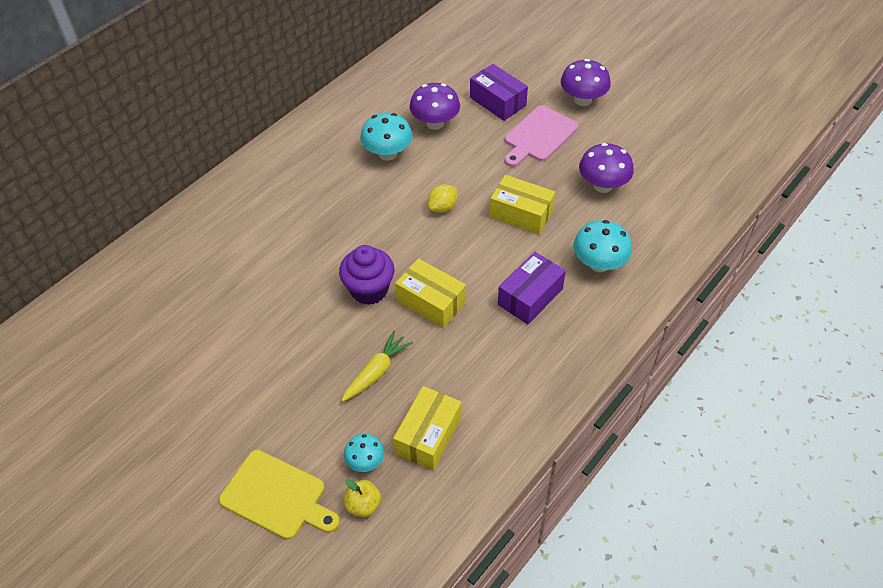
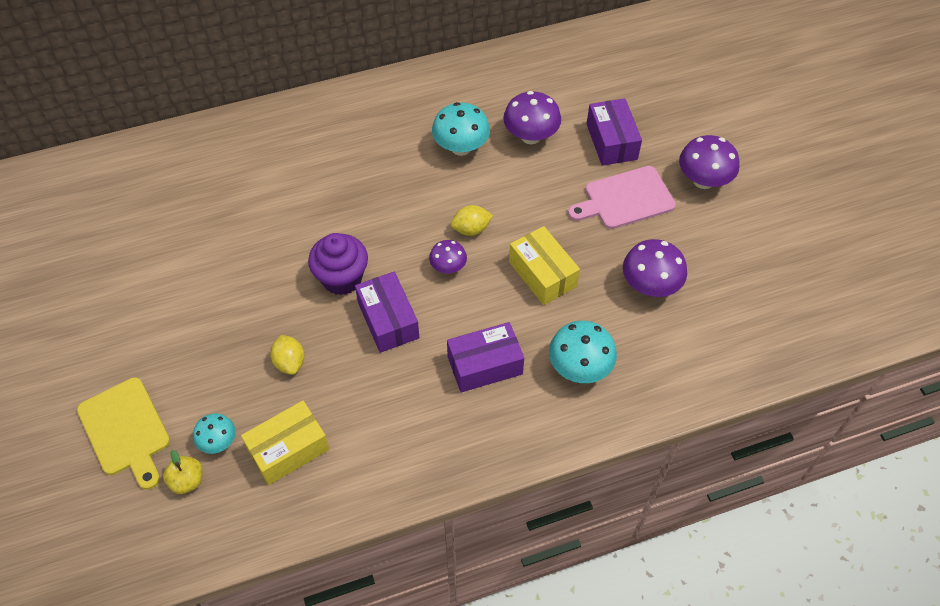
camera: 30 degrees right, 5 degrees up
(376, 372) = (290, 362): yellow carrot -> yellow lemon
(431, 302) = (388, 320): yellow box -> purple box
(447, 242) = (448, 267): none -> purple mushroom

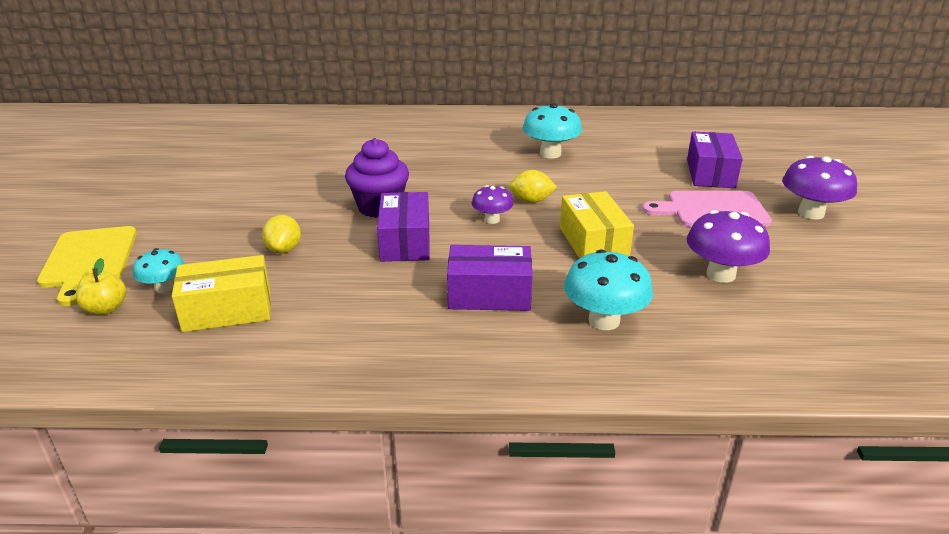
camera: 20 degrees right, 25 degrees down
(530, 136) = (624, 158): purple mushroom -> none

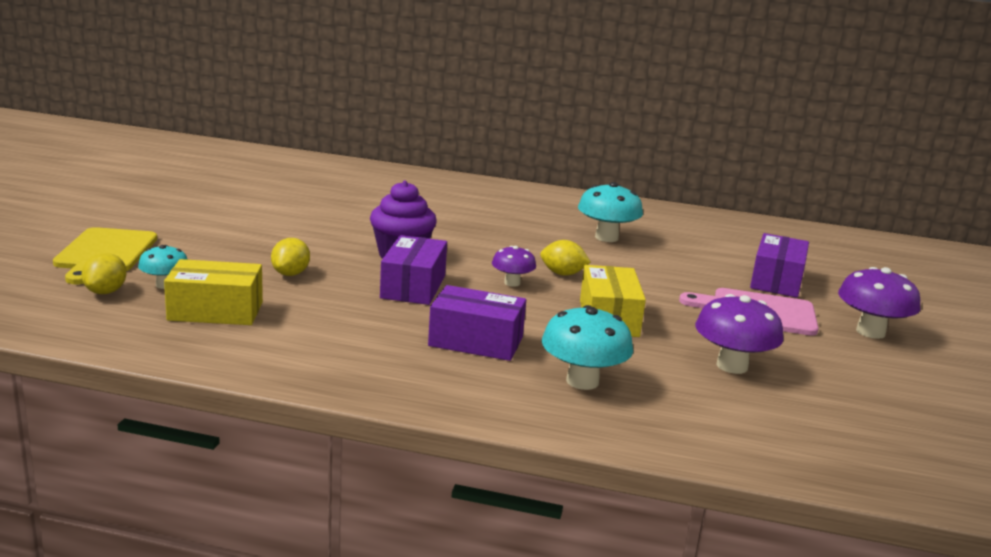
camera: 10 degrees right, 10 degrees down
(106, 309) = (106, 292): yellow apple -> yellow lemon

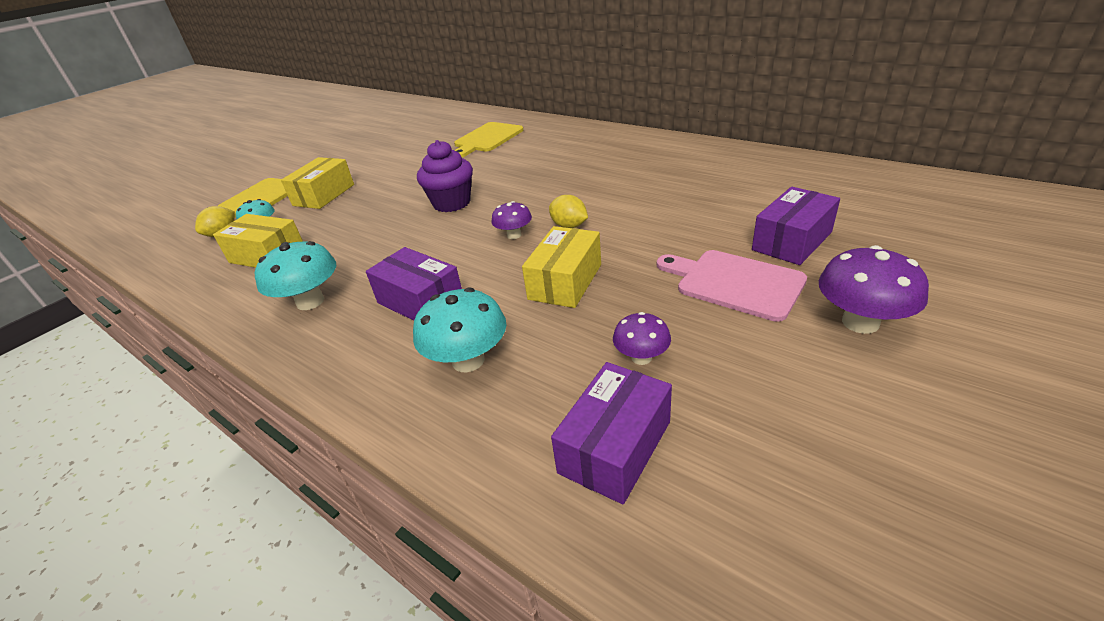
camera: 30 degrees right, 15 degrees up
(206, 248) = (324, 195): none -> yellow box
(290, 274) = (353, 220): yellow lemon -> none
(365, 190) = (487, 139): none -> yellow cutting board
(413, 287) = (429, 237): purple box -> purple box (615, 447)
(606, 237) = (648, 184): turquoise mushroom -> turquoise mushroom (310, 301)
(732, 366) = (641, 357): purple mushroom -> purple mushroom, size x0.60

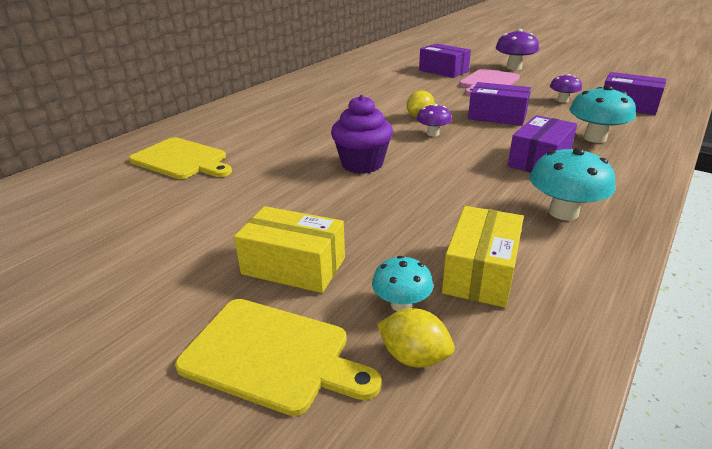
camera: 95 degrees left, 5 degrees down
(565, 281) = (497, 116): yellow box -> purple box

